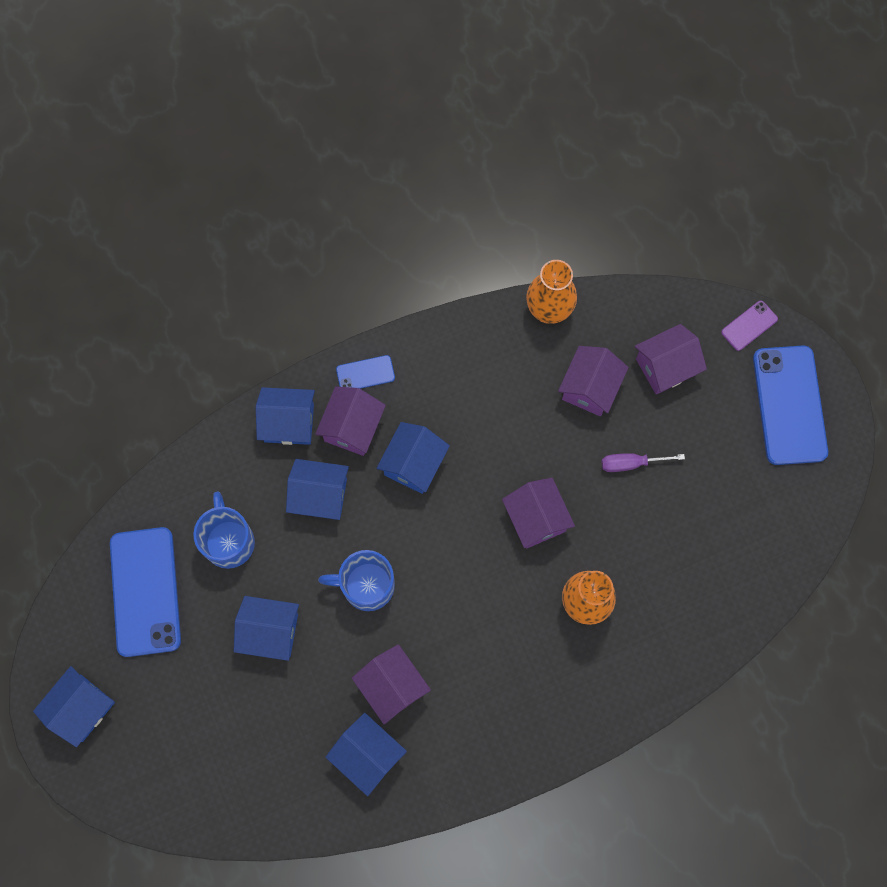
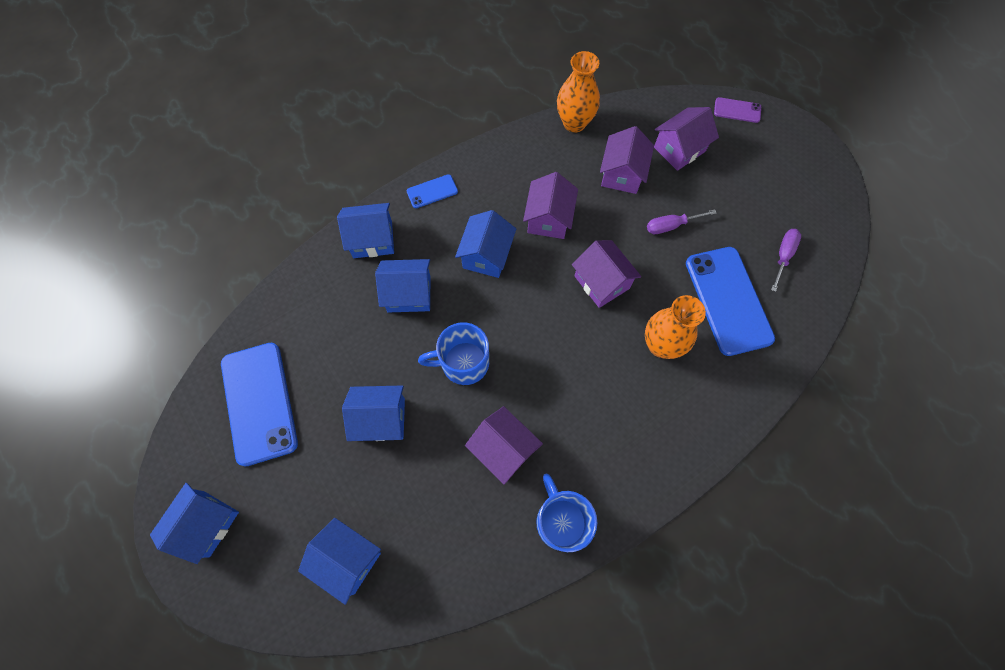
camera: 10 degrees left, 5 degrees down
(229, 541) = (332, 345): blue mug -> blue mug (561, 520)
(352, 427) = (428, 235): purple house -> purple house (548, 219)
(367, 755) = (492, 518): blue house -> blue house (348, 559)
(749, 326) = (737, 110): purple phone -> purple phone turned 60 degrees clockwise
(749, 523) = (783, 256): none -> purple screwdriver
(789, 405) = (787, 162): blue phone -> blue phone (728, 300)

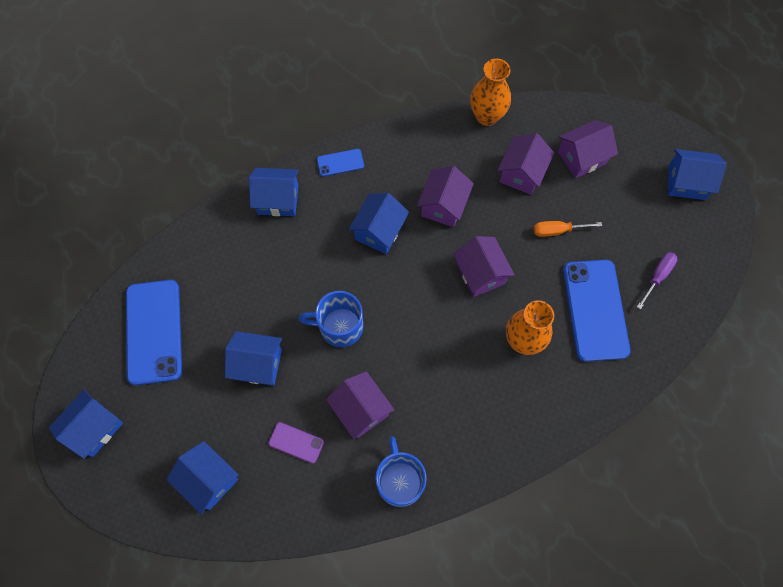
camera: 10 degrees right, 0 degrees up
(409, 294) = (302, 255): blue house -> blue house (686, 182)
(671, 226) = (557, 230): purple screwdriver -> orange screwdriver
(737, 110) = (647, 127): purple phone -> purple phone (296, 442)

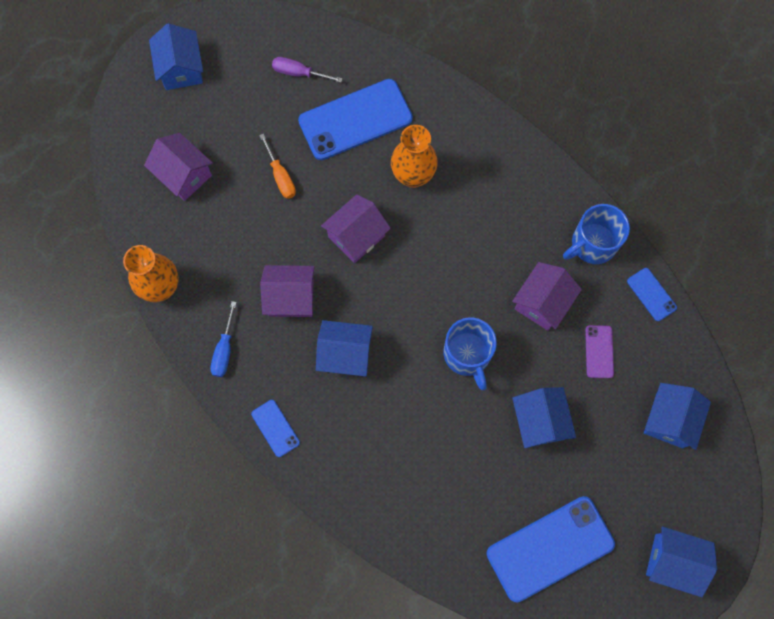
camera: 110 degrees left, 5 degrees up
(278, 200) = (346, 480): blue house -> none
(329, 517) = (651, 294): none -> blue phone
(418, 145) = (224, 349): none -> blue screwdriver
(521, 173) = (224, 230): purple house -> none

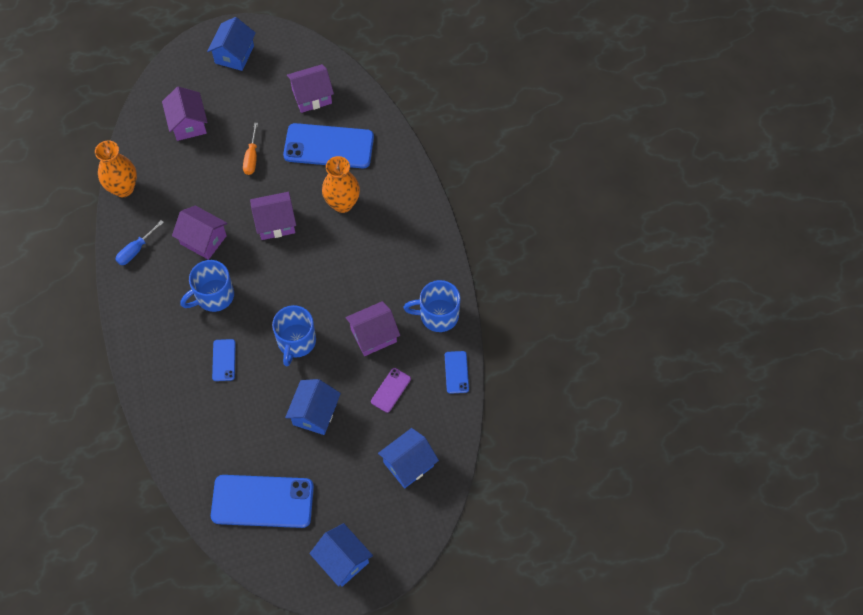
camera: 30 degrees right, 10 degrees down
(275, 428) = (134, 318): blue phone -> blue phone (224, 360)
(299, 73) = (312, 96): purple screwdriver -> purple house
(345, 354) = (213, 296): blue house -> blue mug

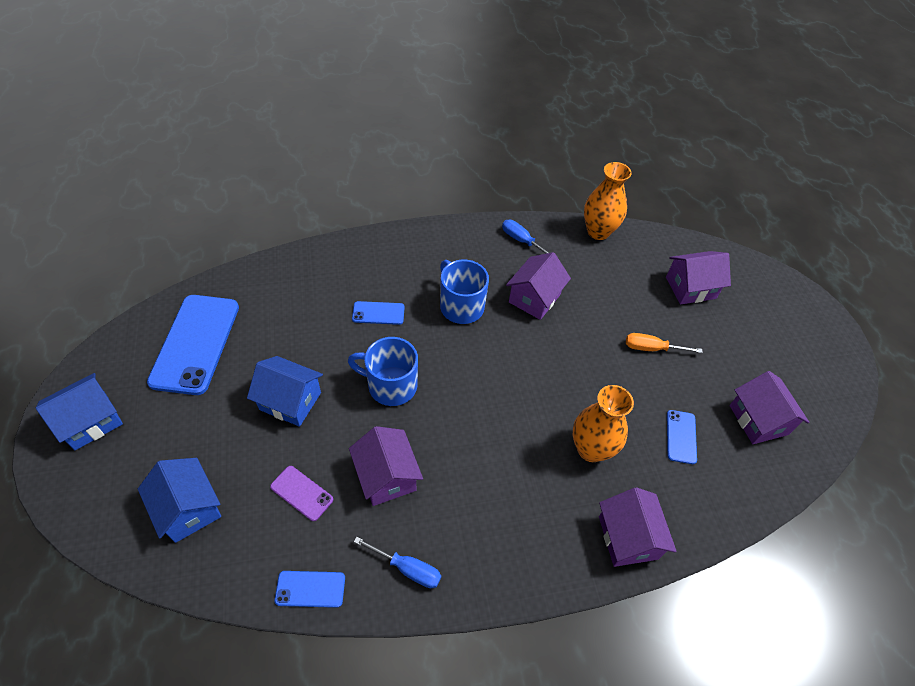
camera: 90 degrees right, 10 degrees down
(234, 54) = (802, 335): blue house -> none
(275, 223) = (558, 370): purple house -> purple house (628, 537)
(329, 146) = (681, 437): blue phone -> blue phone, size x0.47
(438, 315) = (407, 568): blue mug -> blue screwdriver

